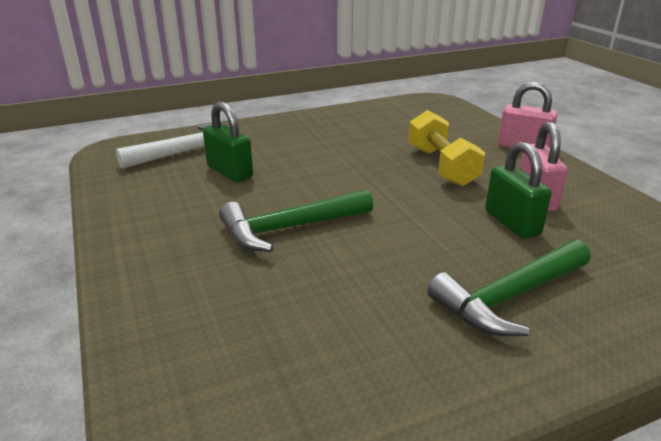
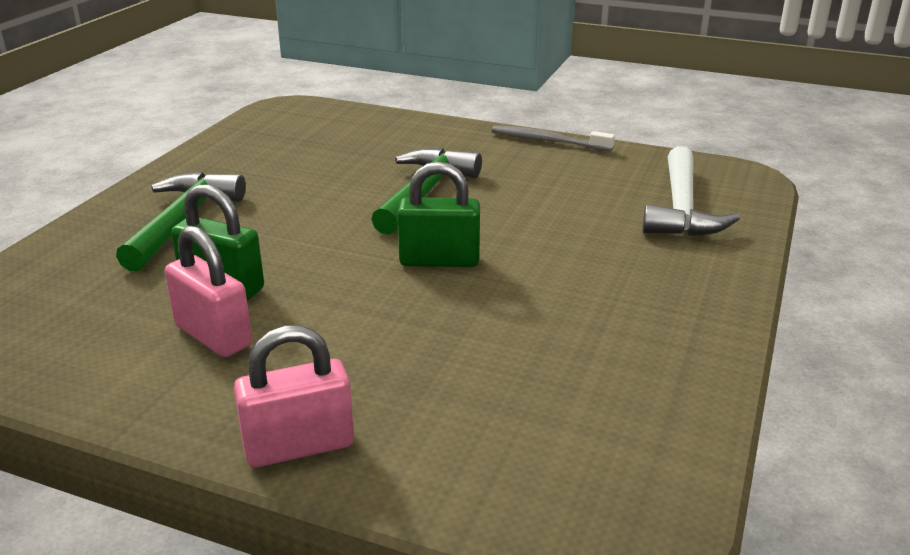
camera: 135 degrees right, 0 degrees up
(113, 227) = (548, 141): none -> grey toothbrush
(230, 172) = (584, 209): green padlock -> green padlock (439, 260)
(441, 166) = (383, 330): yellow dumbbell -> none

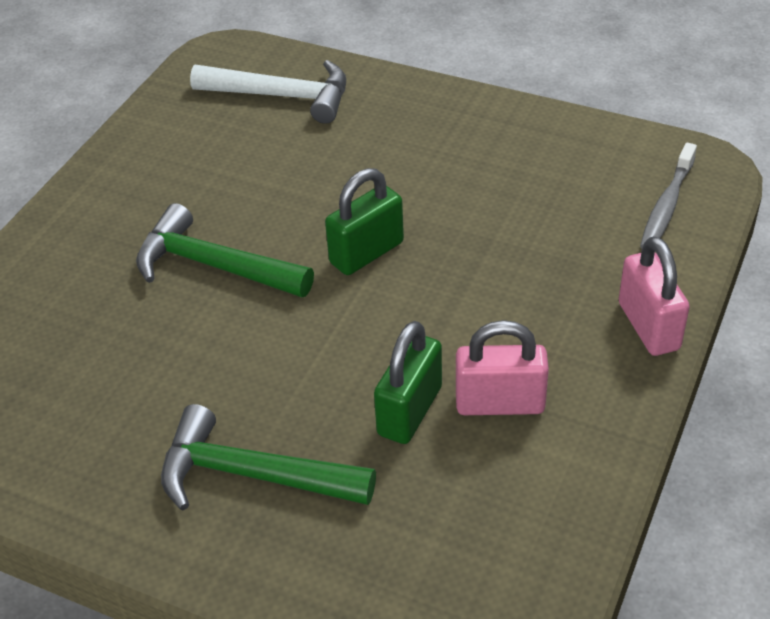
camera: 85 degrees left, 15 degrees up
(213, 336) = (500, 403): pink padlock -> pink padlock turned 45 degrees clockwise
(439, 260) = (366, 253): green padlock -> green padlock turned 45 degrees clockwise
(548, 141) = (99, 168): grey toothbrush -> grey toothbrush (667, 205)

